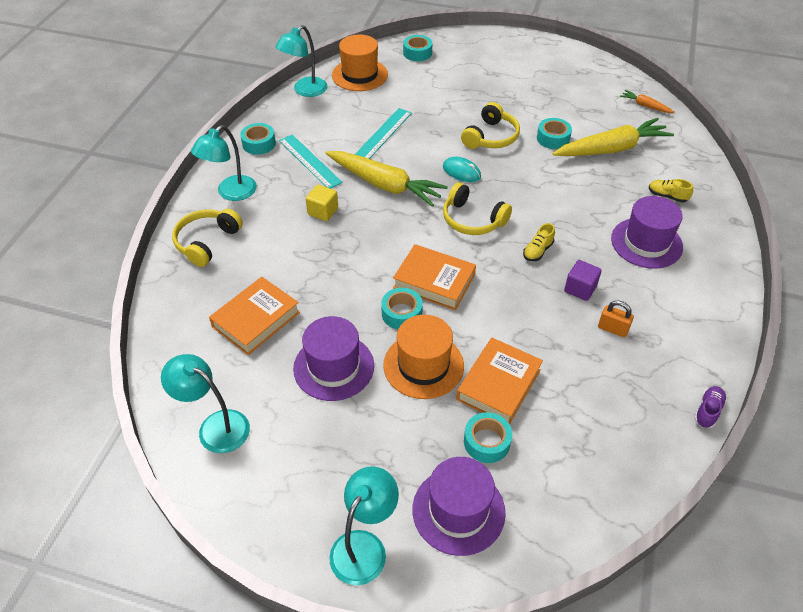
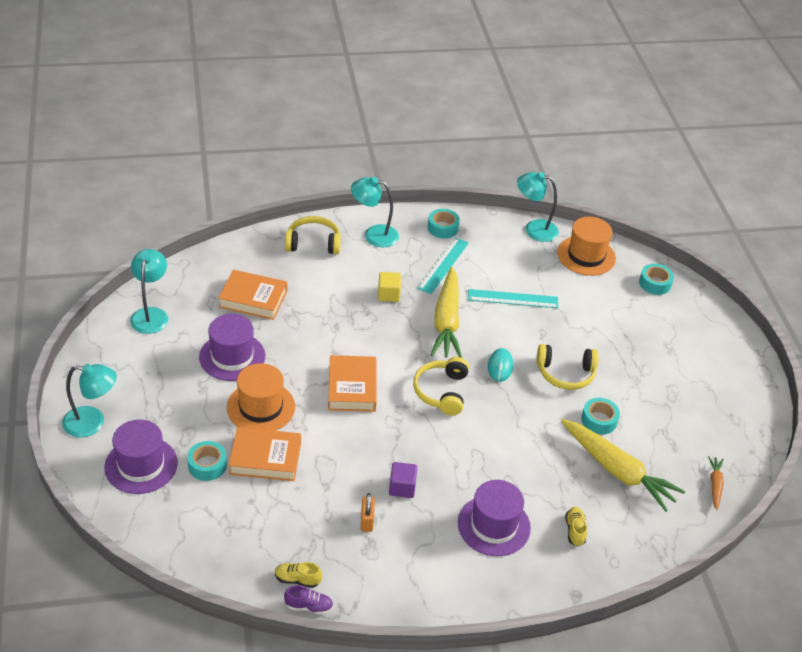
camera: 60 degrees right, 5 degrees down
(401, 313) = (306, 378): turquoise tape -> none
(538, 251) = (431, 446): yellow shoe -> yellow shoe (297, 579)

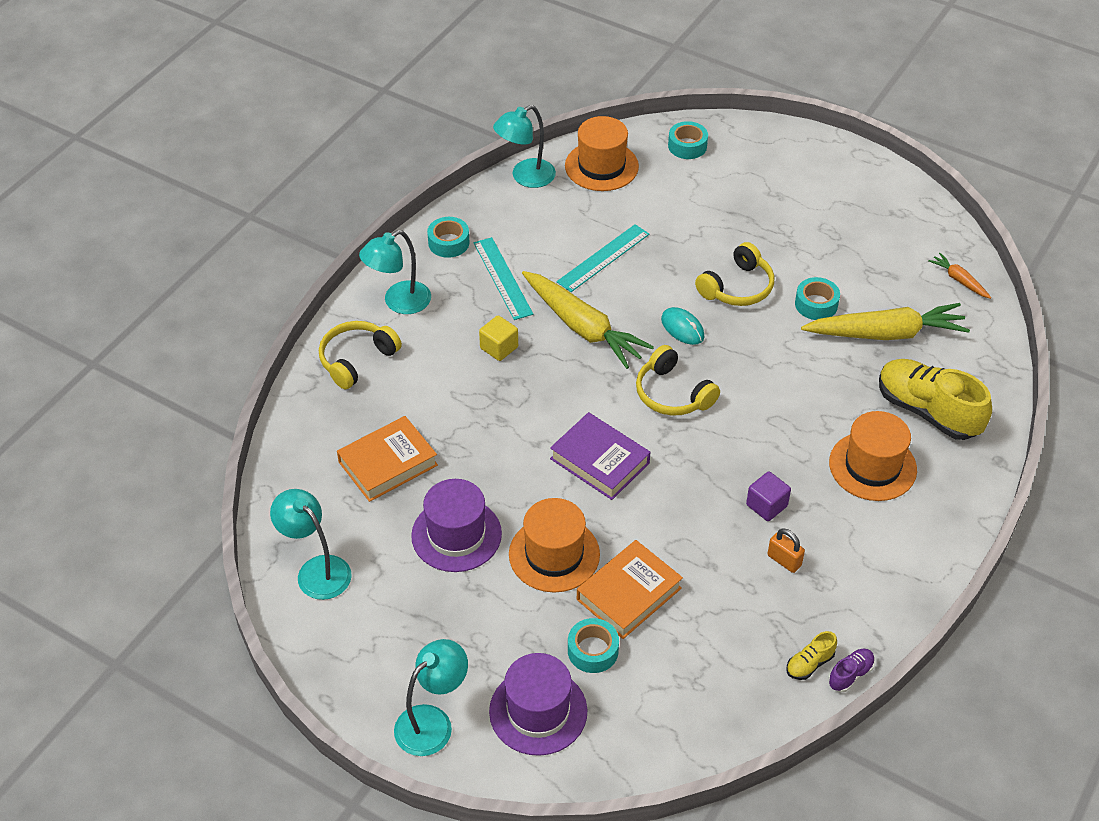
camera: 45 degrees left, 5 degrees up
(352, 388) = (599, 461): orange book -> purple book
(494, 525) = (872, 466): purple hat -> orange hat
(575, 530) = (927, 411): yellow shoe -> yellow shoe, size x2.28

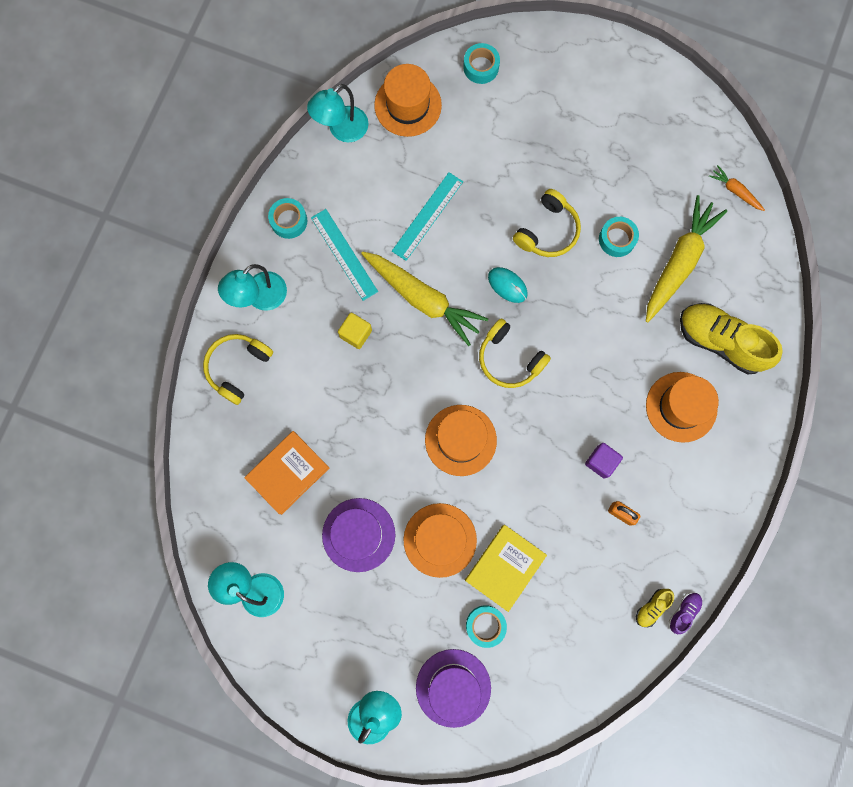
camera: 10 degrees left, 30 degrees up
(599, 461) = (460, 440): purple book -> orange hat
(629, 594) = (505, 567): orange book -> yellow book
(886, 333) = (679, 262): yellow carrot -> yellow carrot turned 45 degrees counterclockwise

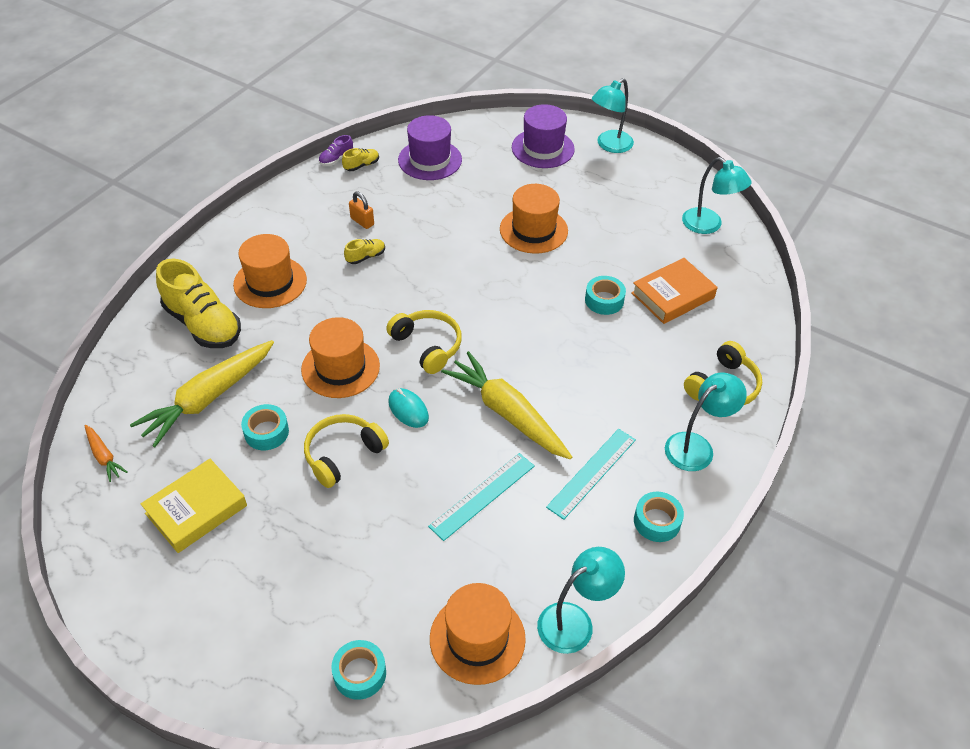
camera: 170 degrees left, 30 degrees down
(344, 254) = (592, 473): turquoise ruler -> turquoise ruler turned 60 degrees clockwise
(356, 333) = (589, 394): yellow cube -> none
(358, 534) = (608, 244): purple hat -> purple hat (430, 160)
(460, 440) = (496, 292): orange hat -> orange hat (340, 368)
(485, 625) = (506, 176): turquoise tape -> turquoise tape (604, 300)
(505, 567) = (479, 205): yellow book -> yellow book (196, 509)
(601, 462) = (365, 257): purple cube -> yellow shoe

